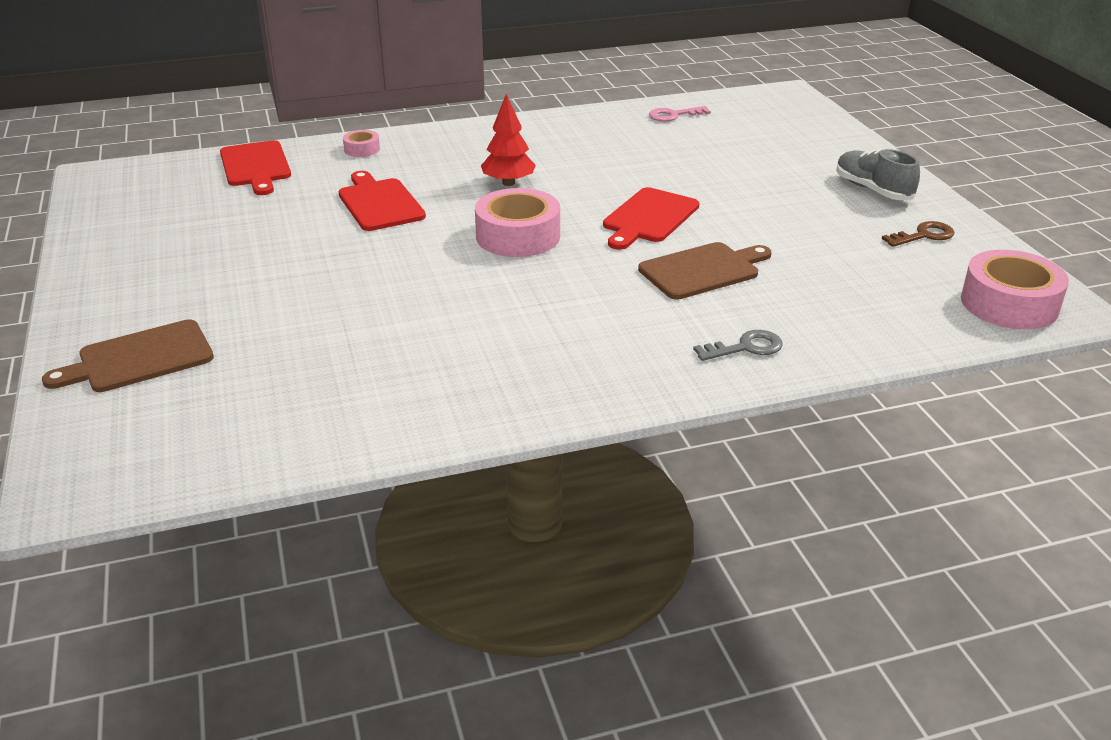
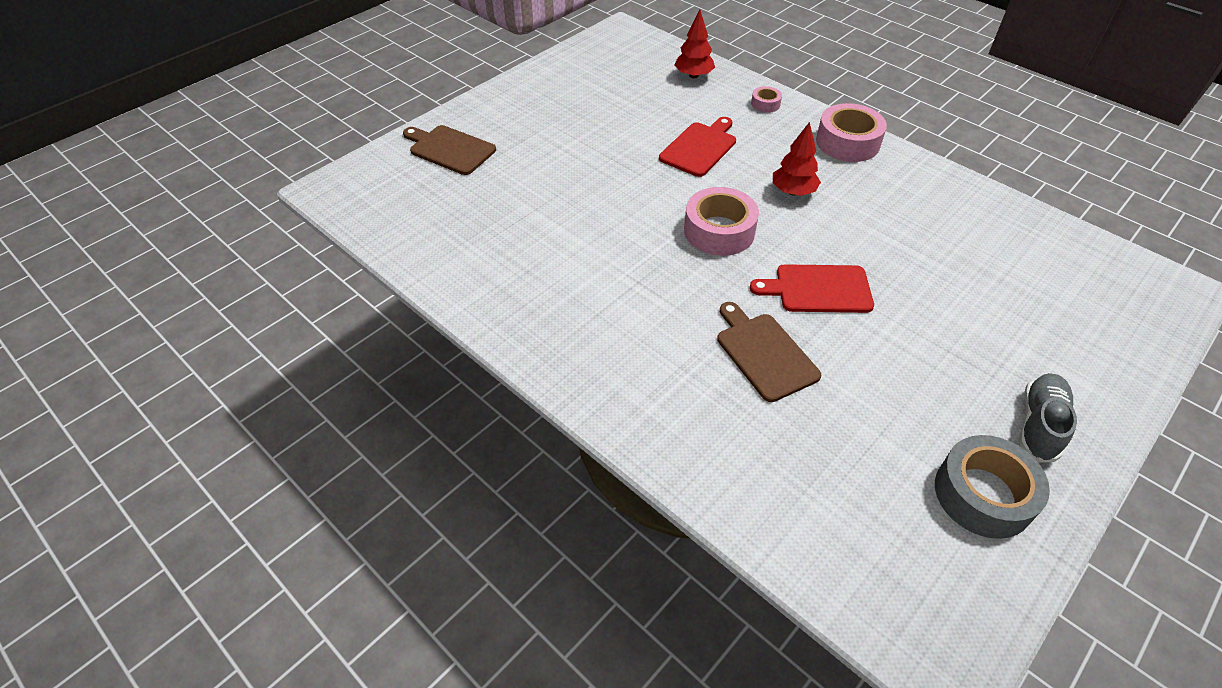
camera: 60 degrees right, 15 degrees up
(255, 166) = (693, 75): red cutting board -> red tree
(674, 115) = (1026, 232): pink key -> none
(703, 270) = (764, 353): brown cutting board -> brown cutting board turned 150 degrees counterclockwise
(745, 347) = (668, 421): grey key -> none
(923, 235) = (983, 494): brown key -> grey tape
(1009, 304) = (909, 606): pink tape -> pink tape (847, 142)

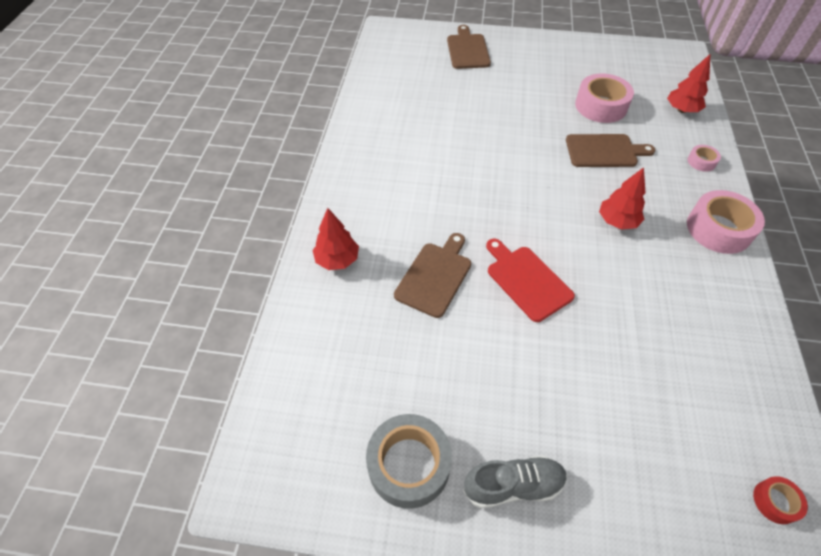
camera: 55 degrees right, 5 degrees up
(677, 426) = (337, 260): none -> red tree
(700, 148) = (604, 151): red cutting board -> brown cutting board
(719, 231) = (529, 200): pink tape -> pink tape (601, 106)
(1116, 275) = (775, 502): none -> red tape

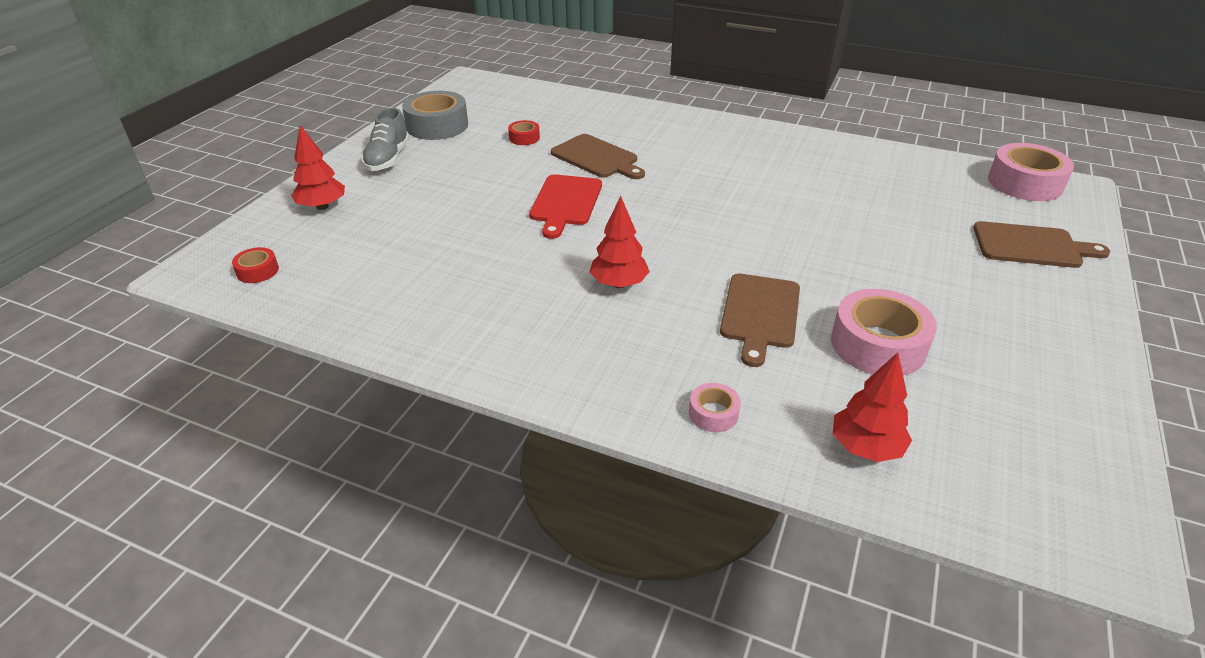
camera: 105 degrees right, 15 degrees down
(337, 260) = (639, 118): red tree -> red tree (322, 206)
(412, 352) = (524, 138): none -> red tape
(527, 280) = (565, 203): red cutting board -> red cutting board turned 120 degrees clockwise
(718, 229) = (566, 370): pink tape -> pink tape (1024, 183)

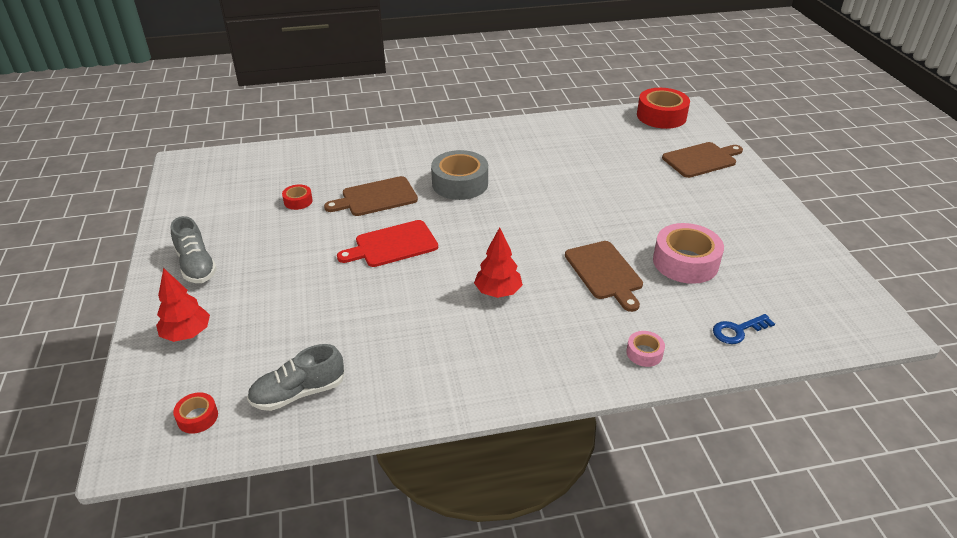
camera: 35 degrees left, 0 degrees up
(347, 288) = (298, 393): none -> grey shoe
(437, 126) = (206, 217): grey tape -> grey tape (460, 183)
(565, 203) = (392, 245): red cutting board -> red cutting board turned 90 degrees clockwise
(597, 158) = (376, 197): brown cutting board -> brown cutting board turned 150 degrees clockwise
(865, 448) = (738, 330): red tree -> blue key
(1024, 183) = (661, 116): pink tape -> red tape

